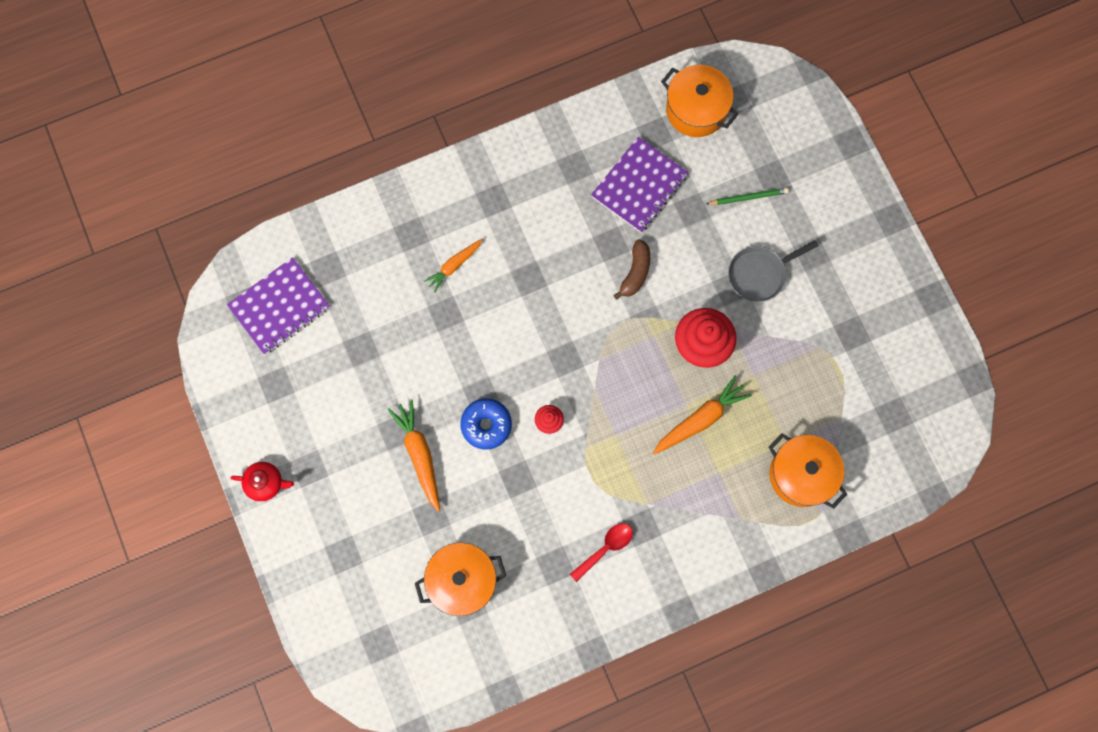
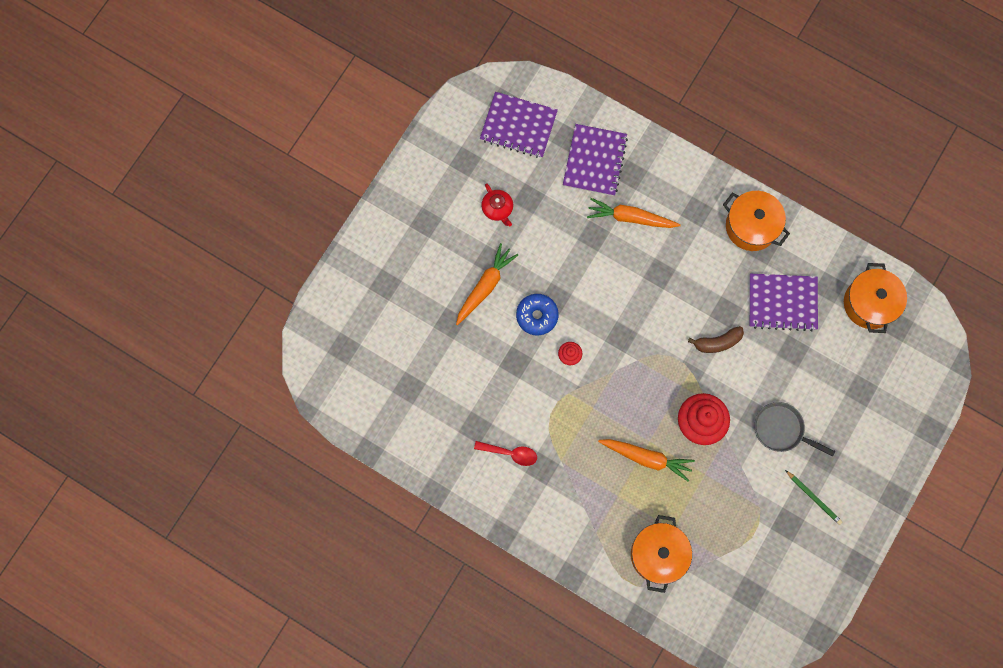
camera: 55 degrees right, 0 degrees up
(266, 483) = (396, 202): red teapot -> red teapot (497, 209)
(371, 259) = (594, 161): none -> purple notebook
(454, 265) = (631, 218): orange carrot -> orange carrot, size x1.54
(462, 580) = (422, 373): orange pot -> orange pot (751, 226)
(748, 197) = (832, 384): green pencil -> green pencil (813, 498)

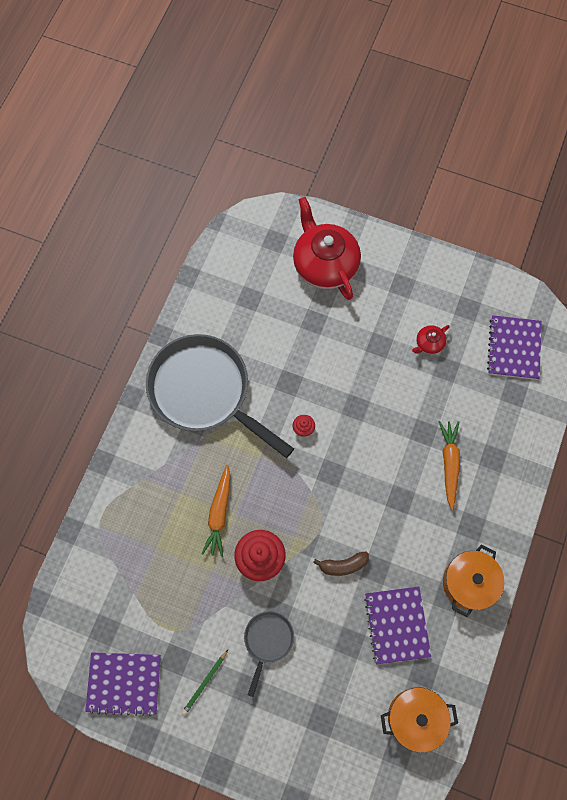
camera: 80 degrees right, 5 degrees down
(384, 299) = (324, 264): none -> red teapot
(485, 287) = (353, 345): orange carrot -> none
(510, 453) = (205, 392): red spoon -> grey pan
(537, 316) = (335, 394): blue donut -> none
(594, 161) = (497, 422): purple notebook -> purple notebook (124, 683)
(658, 554) = (130, 537): orange pot -> none
(717, 342) = (343, 565): brown banana -> brown banana turned 75 degrees counterclockwise

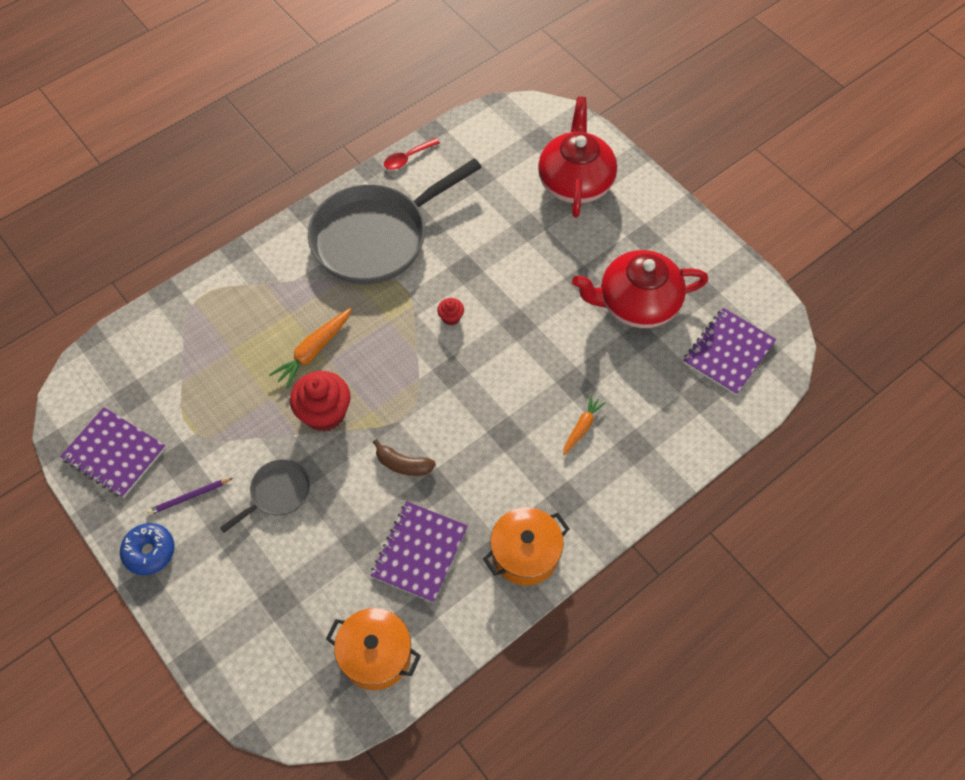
camera: 30 degrees right, 10 degrees down
(184, 310) = (407, 158): none -> red spoon
(204, 742) = (149, 552): none -> blue donut
(205, 392) = (376, 237): grey pan -> grey pan turned 105 degrees counterclockwise
(205, 683) = (189, 497): green pencil -> purple pencil
(429, 344) = (636, 303): red teapot -> red teapot, size x2.30
(449, 464) = (582, 427): orange carrot -> orange carrot, size x0.65

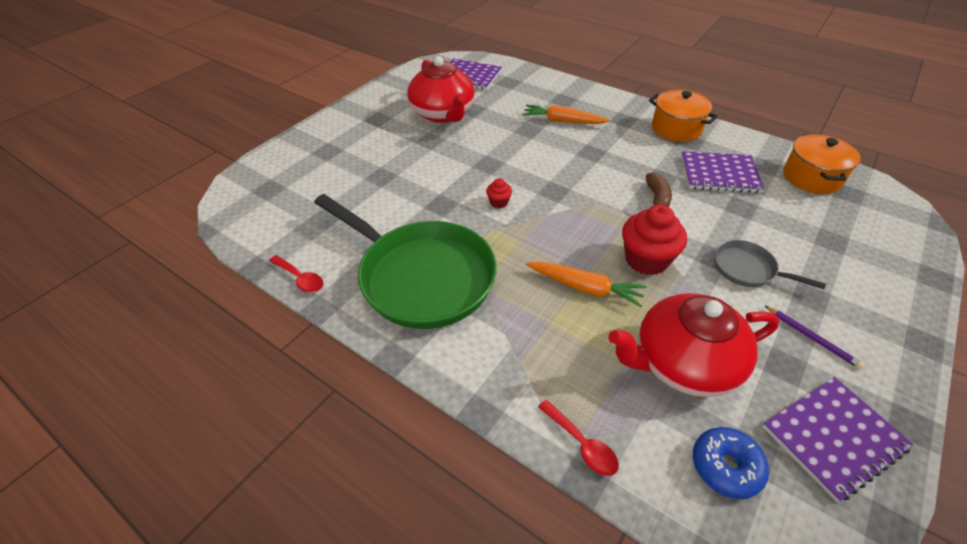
camera: 105 degrees left, 15 degrees down
(114, 453) = (833, 437): purple notebook -> purple notebook turned 45 degrees clockwise
(149, 552) = (892, 351): blue donut -> blue donut (725, 466)
(187, 299) = (581, 444): none -> red spoon
(376, 237) = (421, 276): grey pan -> green pan
(575, 181) = (322, 159): red teapot -> red teapot (683, 363)
(582, 427) = (563, 121): orange carrot -> orange carrot, size x1.54

